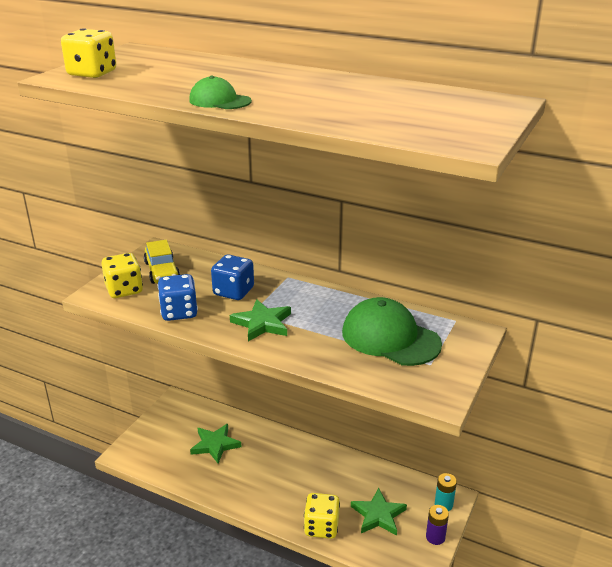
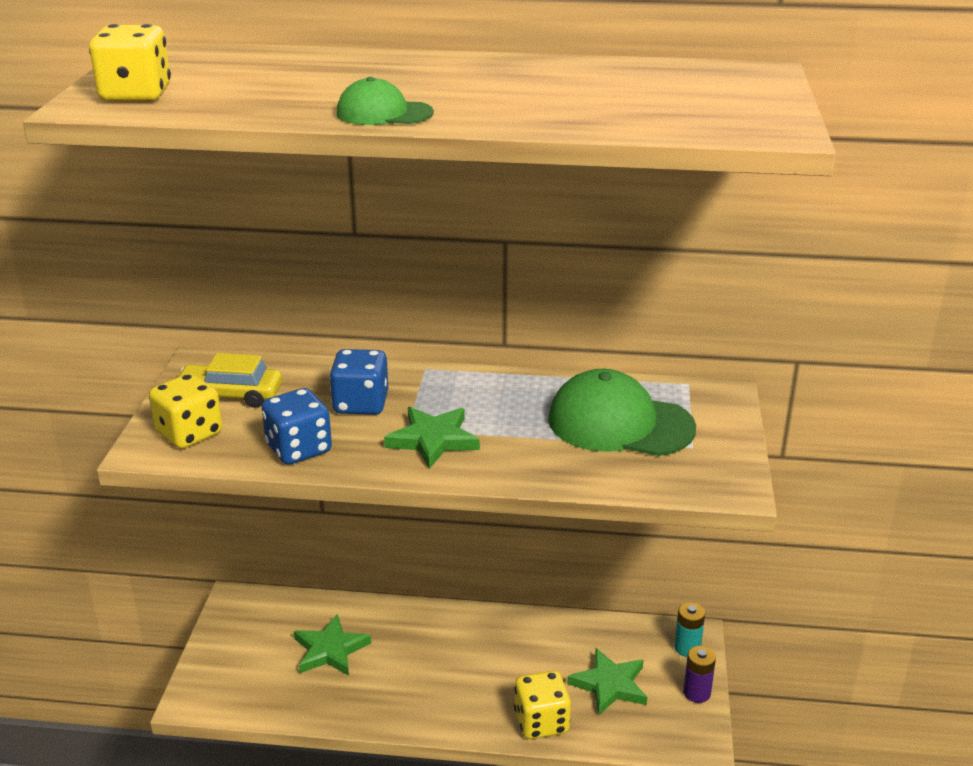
camera: 20 degrees left, 0 degrees up
(162, 271) = (230, 395): yellow car -> yellow car turned 135 degrees clockwise

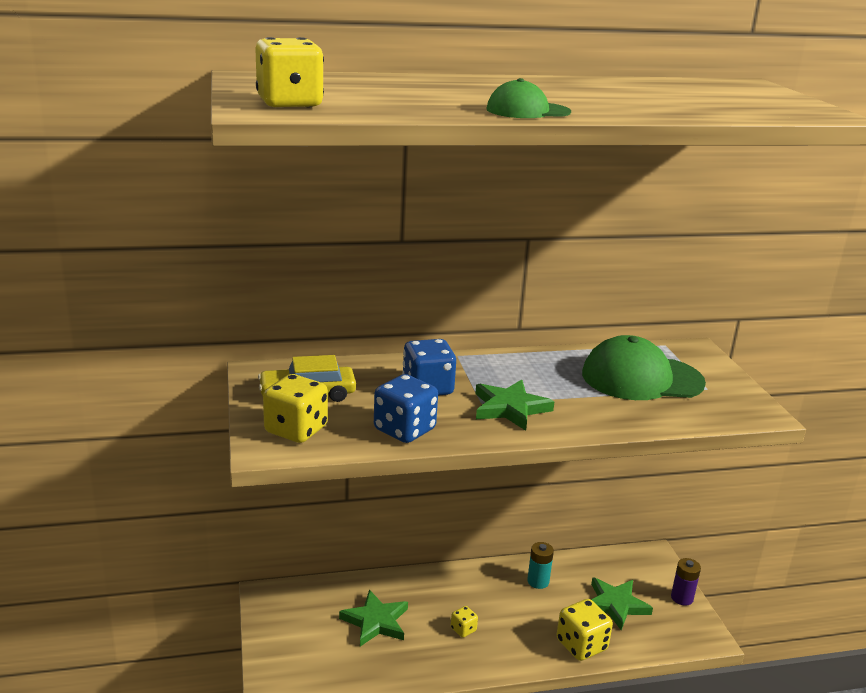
camera: 20 degrees left, 5 degrees down
(418, 677) = (463, 629): none -> yellow dice
(687, 648) = (655, 565): turquoise battery -> turquoise battery (538, 581)

